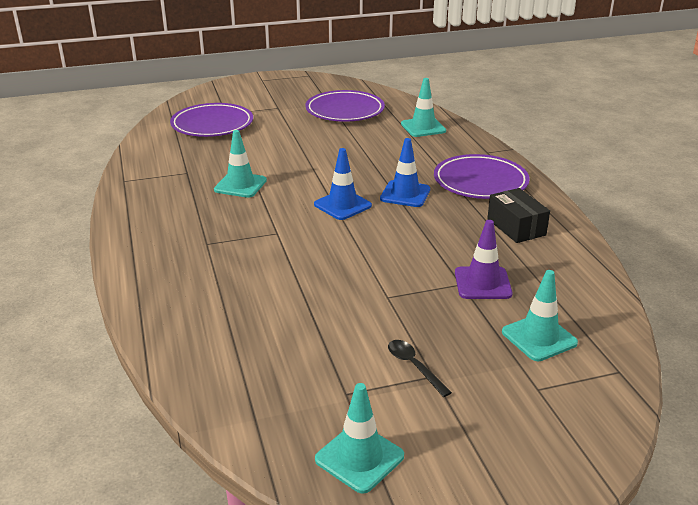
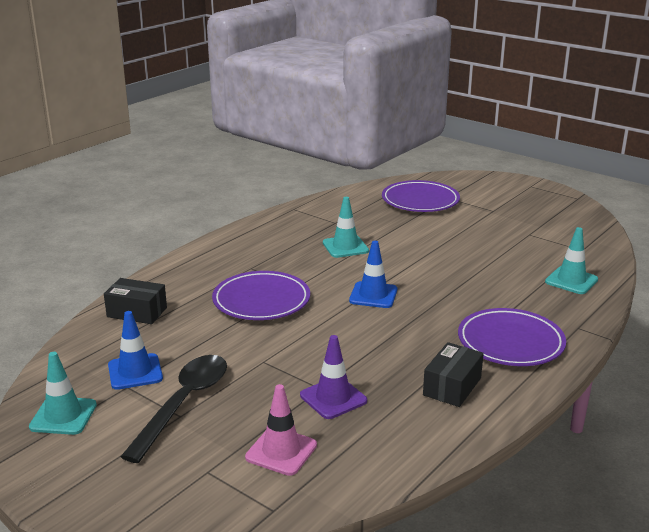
camera: 55 degrees right, 5 degrees down
(201, 340) = (137, 312): none -> black box
(345, 111) = (538, 237): purple plate -> purple plate (261, 301)
(405, 194) = (431, 315): blue traffic cone -> blue traffic cone (135, 372)
(414, 366) = (184, 403): black spoon -> black spoon, size x2.13
(539, 337) = (281, 451): turquoise traffic cone -> pink traffic cone

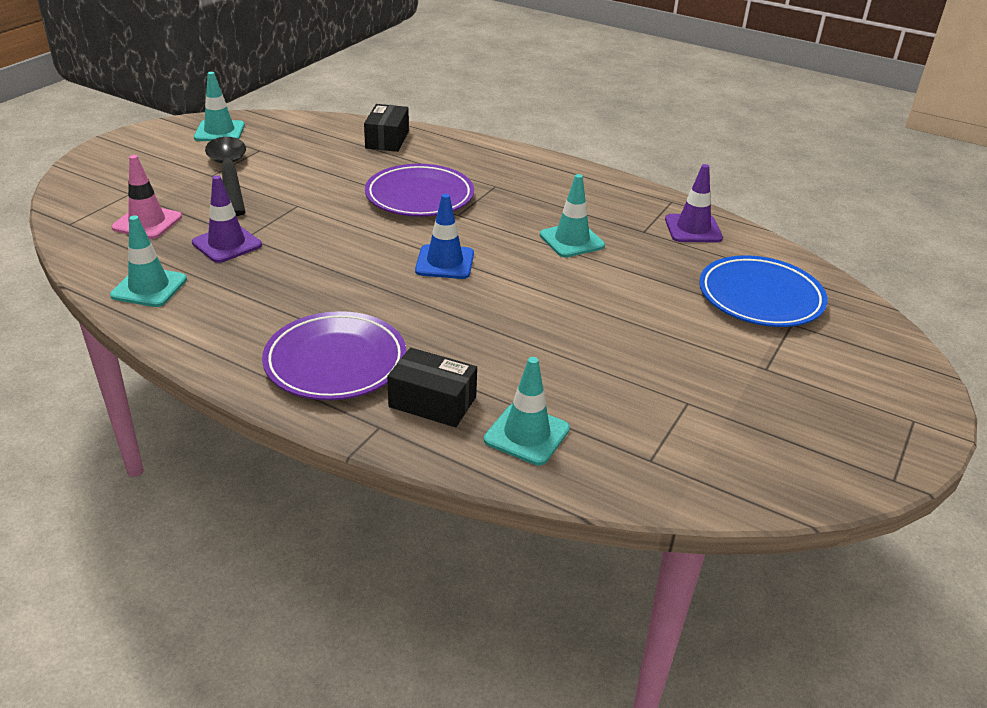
camera: 80 degrees right, 10 degrees up
(135, 372) = (282, 150): blue traffic cone -> none
(184, 403) = (229, 175): black spoon -> black spoon turned 120 degrees counterclockwise
(334, 207) = (693, 229): none -> purple traffic cone
(410, 438) = (149, 287): none -> turquoise traffic cone
(420, 201) = (760, 297): purple plate -> blue plate
(452, 386) = (239, 314): black box -> black box (432, 402)

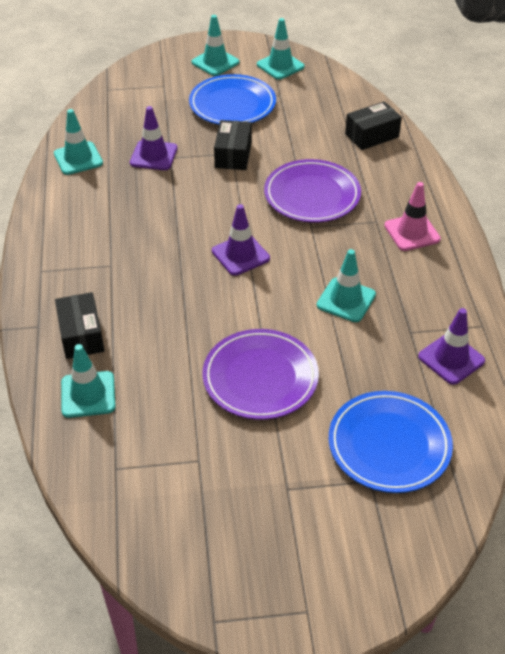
camera: 55 degrees right, 10 degrees up
(147, 222) = (141, 113): pink traffic cone -> pink traffic cone (412, 232)
(150, 155) = (215, 62): none -> turquoise traffic cone
(229, 175) = (232, 105): black spoon -> blue plate
(301, 206) = (233, 155): none -> black box
(335, 362) = (81, 272): purple plate -> purple plate (260, 378)
(445, 262) = (240, 255): blue traffic cone -> purple traffic cone

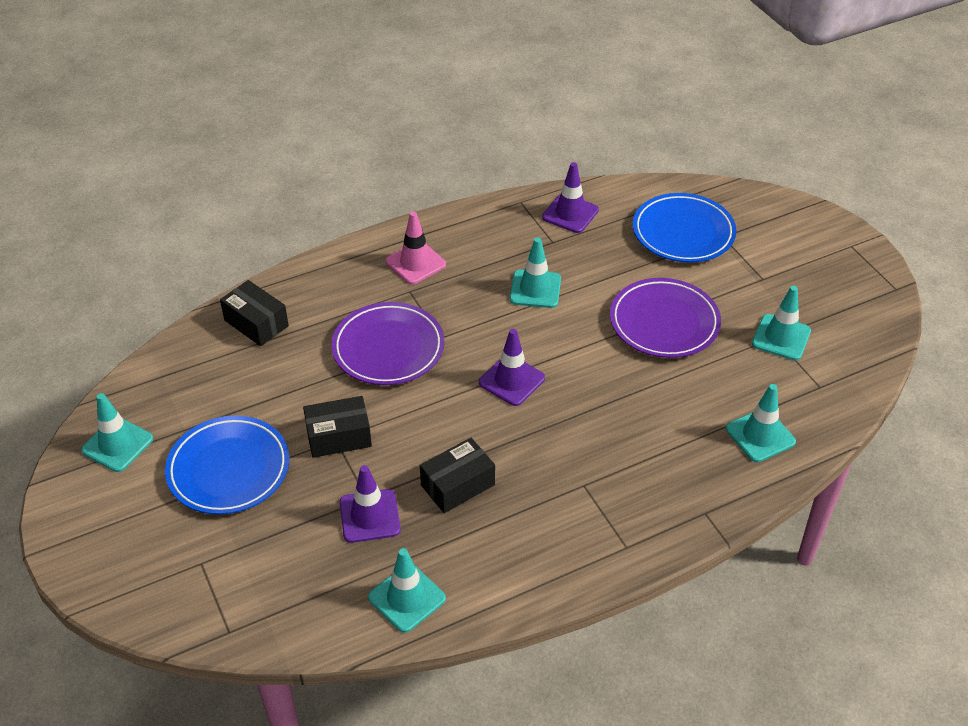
camera: 110 degrees left, 0 degrees up
(81, 335) = (694, 470): black box -> black box (457, 485)
(215, 62) = (123, 521): turquoise traffic cone -> turquoise traffic cone (781, 337)

